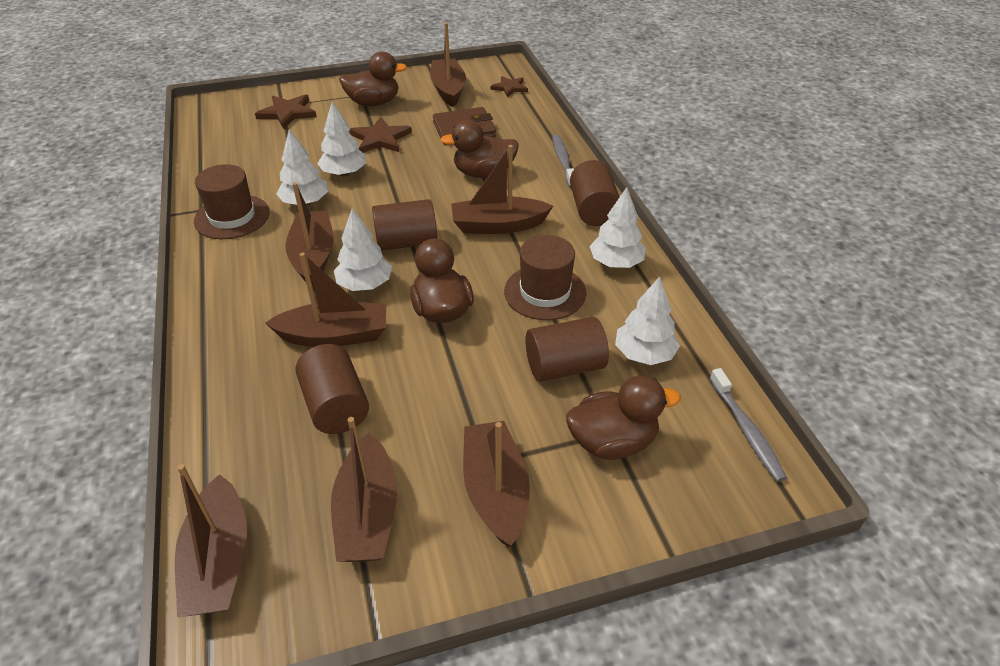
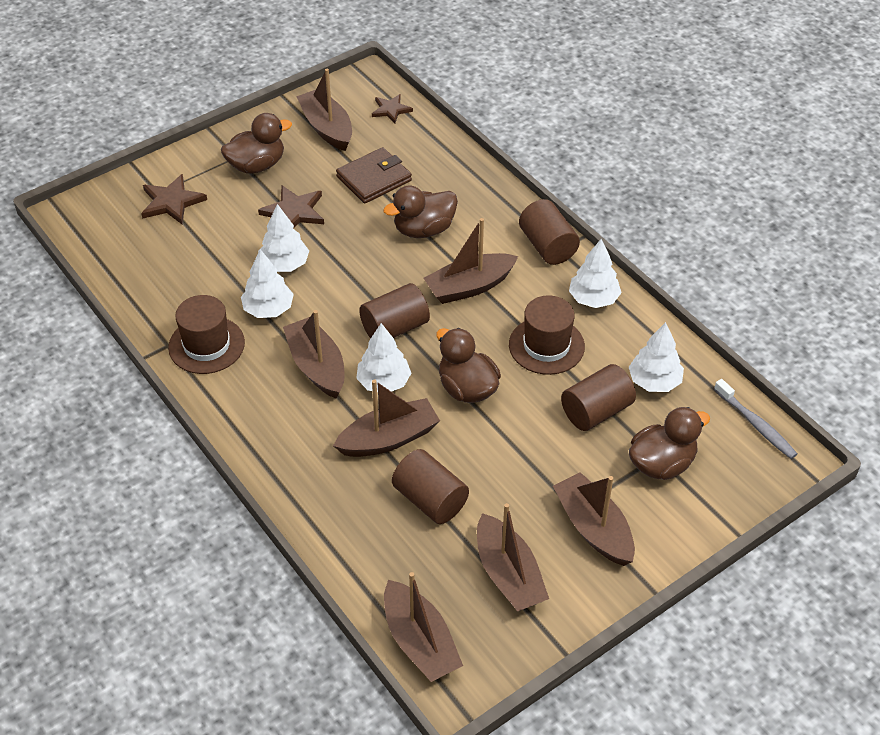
camera: 20 degrees left, 5 degrees up
(563, 161) = (493, 195): grey toothbrush -> none

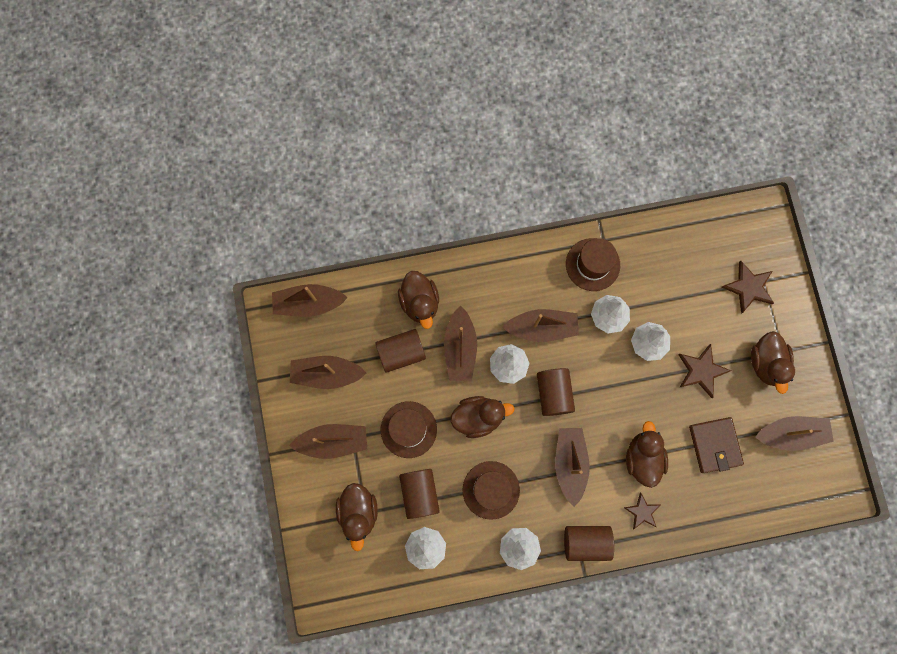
camera: 115 degrees right, 30 degrees up
(349, 506) = (420, 302): none -> brown duck
(391, 110) = (794, 494): brown star -> brown star (642, 512)
(526, 452) = (408, 429): none -> brown hat
(756, 424) = (358, 595): grey toothbrush -> none

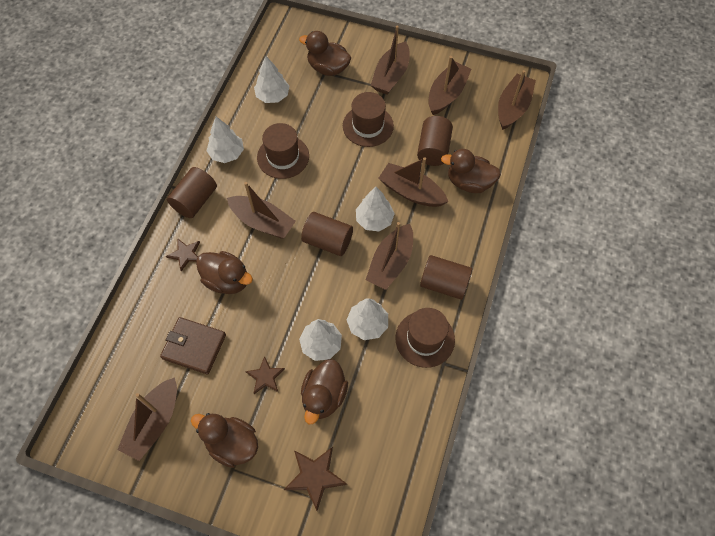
camera: 120 degrees right, 15 degrees down
(420, 493) = (314, 110): brown cylinder -> brown cylinder (444, 284)
(478, 417) = (345, 176): brown duck -> brown duck (324, 396)
(701, 371) = (265, 377): brown star -> brown star, size x0.66

